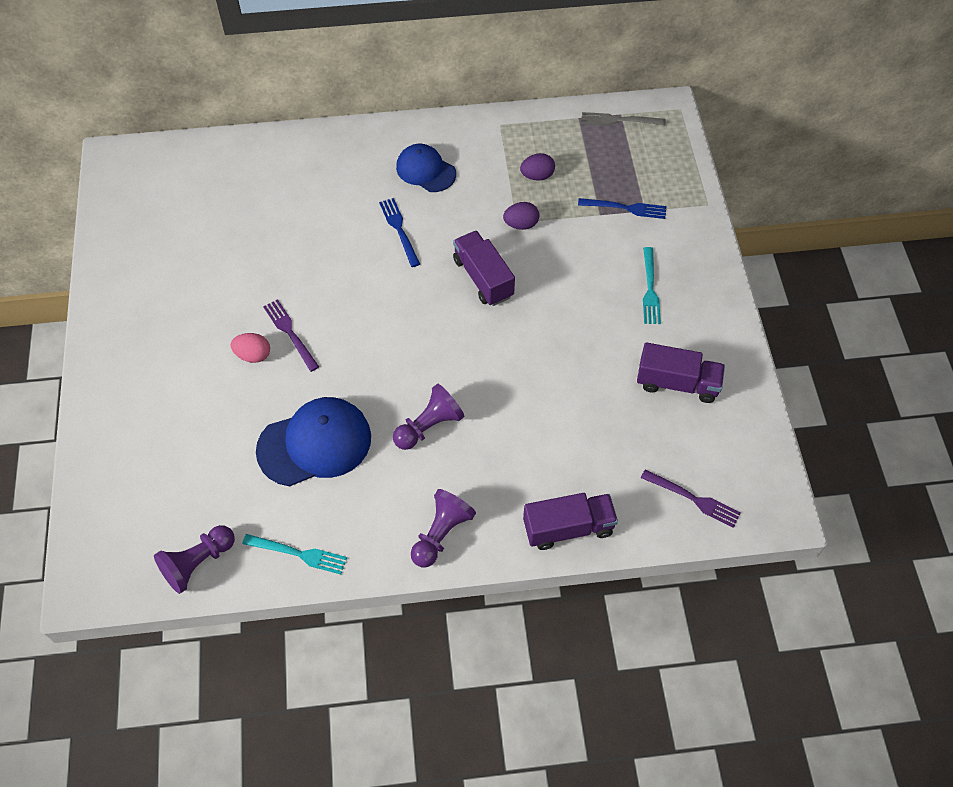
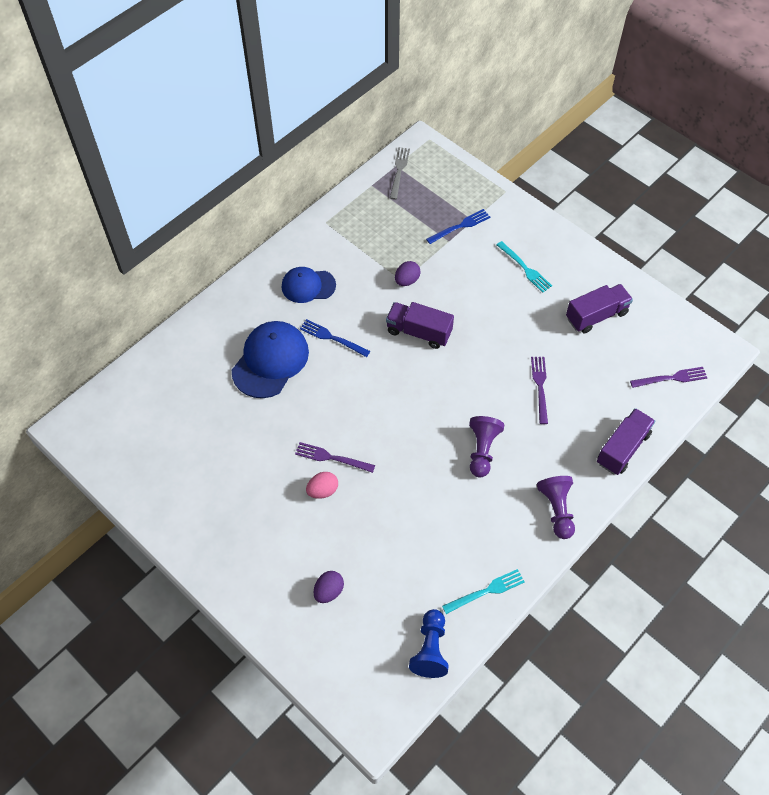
camera: 40 degrees left, 0 degrees up
(198, 563) = (430, 649): purple pawn -> blue pawn
(315, 443) = (424, 516): blue cap -> blue cap (270, 361)
(537, 176) = (385, 241): purple egg -> purple egg (329, 591)
(547, 409) = (540, 386): none -> purple fork
(619, 120) = (399, 171): grey fork -> grey fork turned 135 degrees clockwise

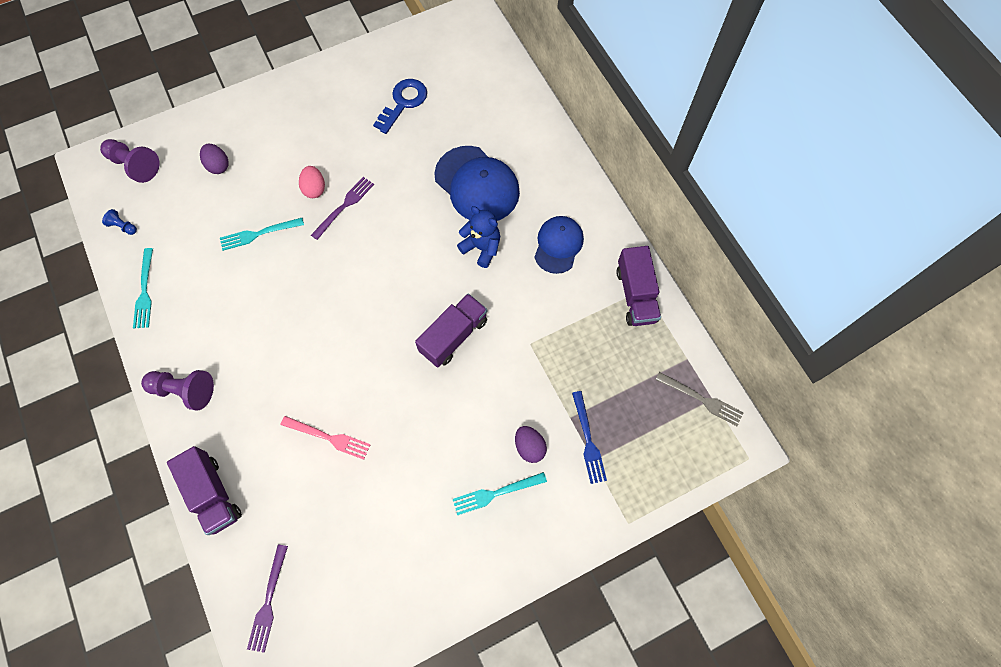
camera: 110 degrees right, 10 degrees up
(198, 451) = (403, 102): none -> blue key
(332, 338) = (481, 248): blue fork -> blue teddy bear
(388, 518) = (258, 234): none -> turquoise fork
(407, 280) = (528, 348): purple egg -> purple egg (529, 447)
(430, 649) = (123, 226): blue pawn -> blue pawn, size x0.51
(482, 450) = (284, 345): purple pawn -> purple pawn (135, 165)
(540, 386) = (329, 437): purple fork -> pink fork
(596, 316) = (392, 551): purple truck -> purple truck (635, 295)

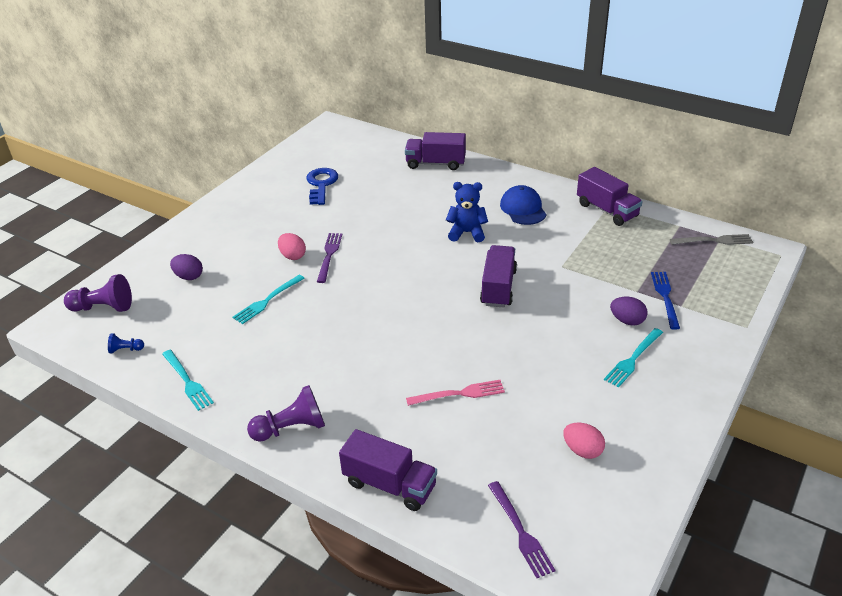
camera: 30 degrees left, 30 degrees down
(374, 559) = (582, 450): none -> pink egg
(477, 184) = (426, 203): blue cap -> none
(528, 131) = (435, 163): none -> purple truck
(588, 440) = (665, 297): blue fork -> blue fork turned 135 degrees counterclockwise

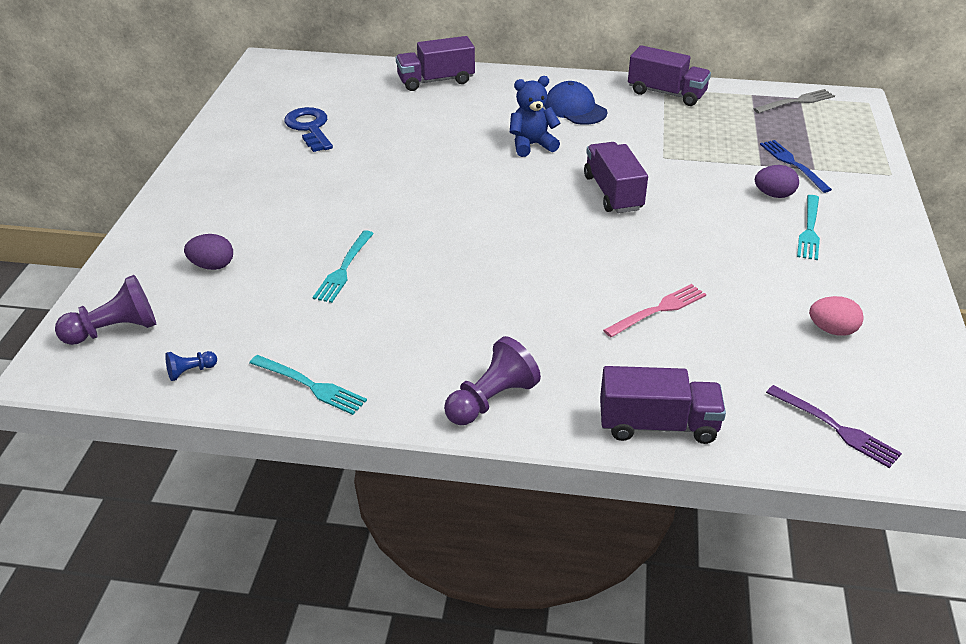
camera: 25 degrees left, 0 degrees up
(293, 256) = (337, 213): pink egg -> none
(329, 255) = (383, 202): purple fork -> none

